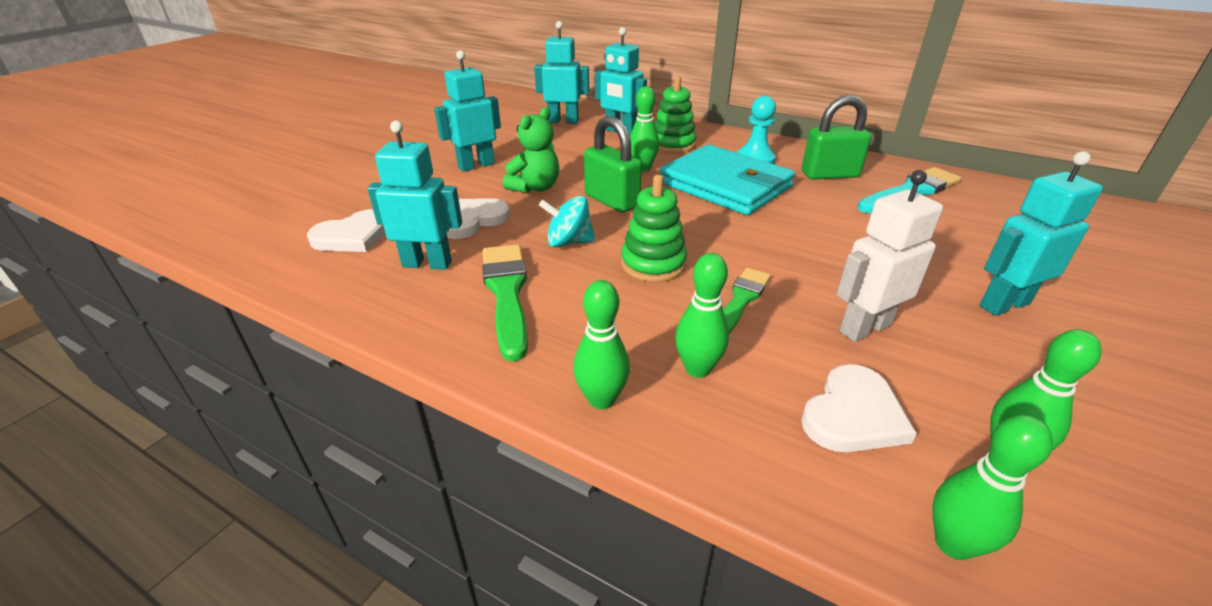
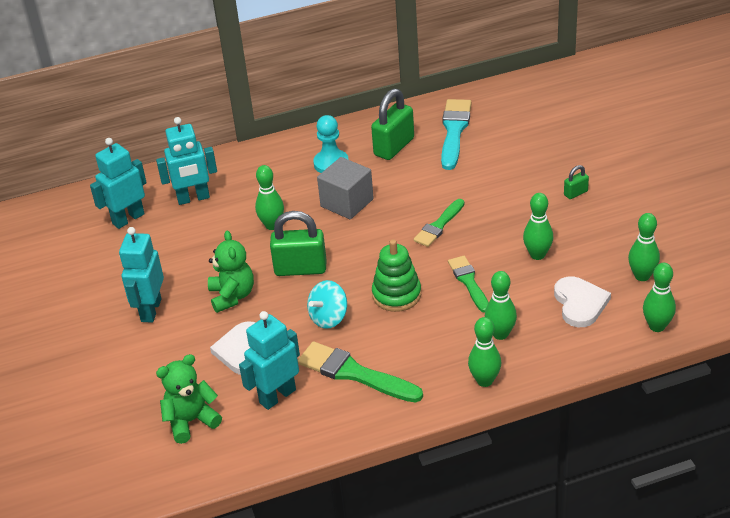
camera: 45 degrees left, 5 degrees up
(353, 236) = (191, 421): white heart -> green teddy bear
(673, 144) = (255, 186): green stacking toy -> none
(725, 185) = (347, 203): turquoise wallet -> grey cube
(784, 241) = (439, 225): none -> green brush
(864, 328) = (537, 255): white robot -> green bowling pin
(1003, 304) = (575, 193): turquoise robot -> green padlock

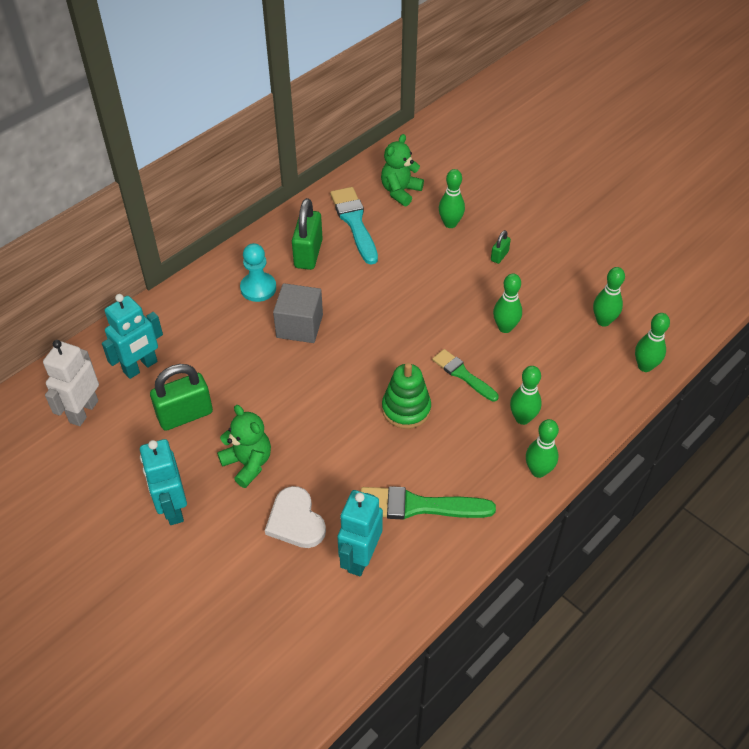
camera: 30 degrees left, 10 degrees up
(128, 219) = (83, 411): turquoise robot -> white robot
(191, 421) = (292, 618): green teddy bear -> green teddy bear (400, 191)
(272, 225) = (241, 372): green bowling pin -> green bowling pin (450, 224)
(300, 269) = (298, 411): green padlock -> green padlock (185, 415)
(329, 318) = (358, 455): turquoise spinning top -> none
(439, 225) = (400, 324): green brush -> none
(580, 303) = (570, 365): white heart -> none

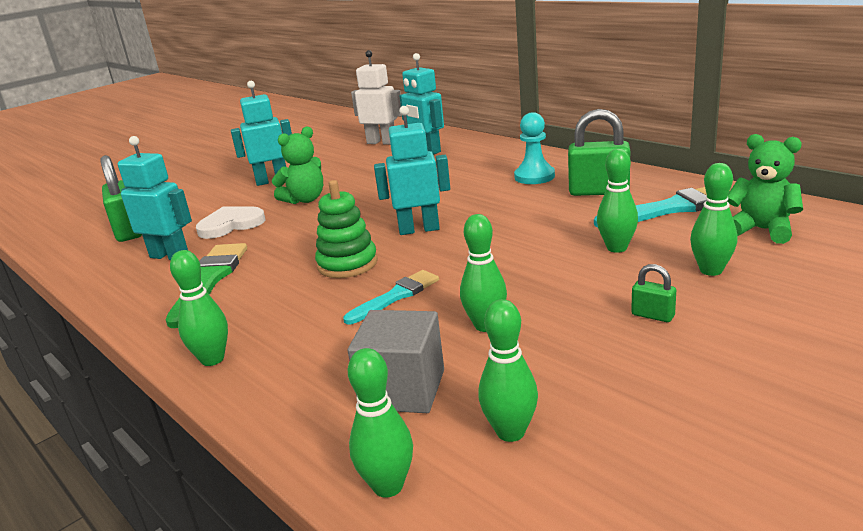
camera: 95 degrees right, 25 degrees down
(185, 415) = (369, 171): green padlock -> green padlock (129, 231)
(299, 326) = (479, 200): grey cube -> grey cube (402, 389)
(351, 366) = (419, 229): none -> turquoise robot
(462, 374) = (396, 296): green brush -> turquoise brush
(522, 418) = (306, 345): green bowling pin -> green bowling pin (616, 248)

